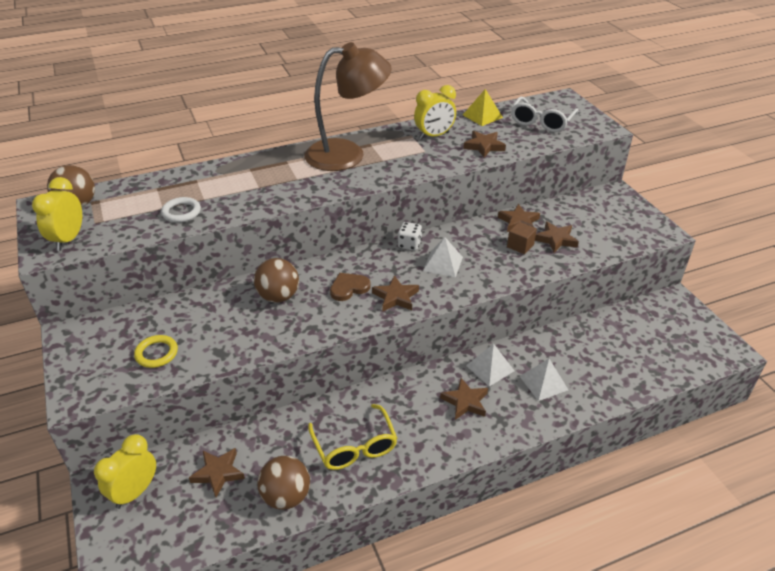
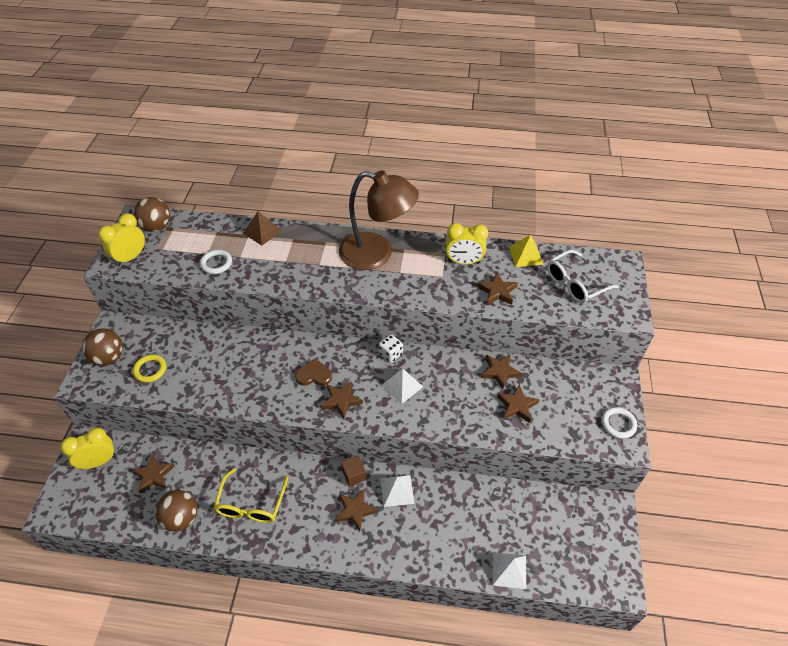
camera: 30 degrees right, 10 degrees up
(209, 173) = (262, 232): none -> brown pyramid
(278, 296) = (260, 359): brown ball -> brown ball (109, 357)
(520, 246) = (480, 397): brown cube -> brown cube (354, 475)
(543, 383) = (428, 527): white pyramid -> white pyramid (509, 570)
(645, 221) = (618, 424): none -> white ring

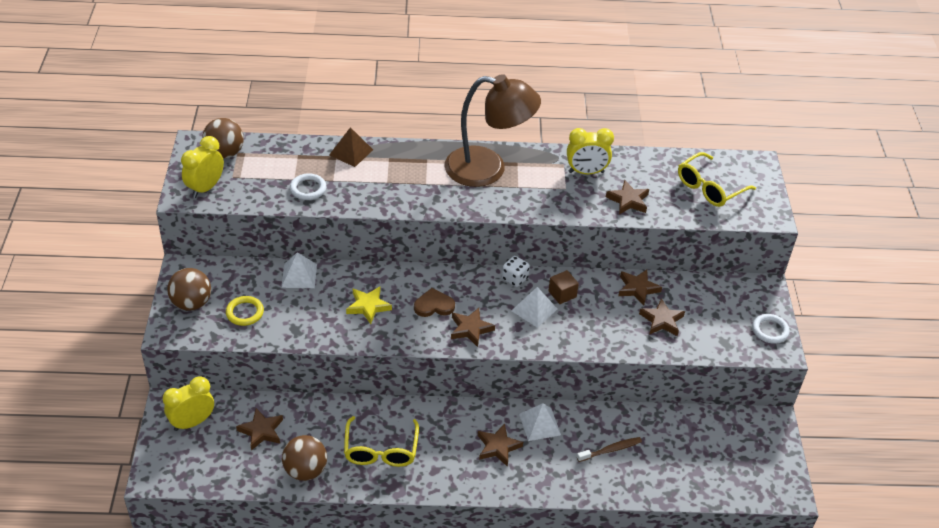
camera: 10 degrees left, 5 degrees down
(257, 371) = (368, 306): none -> yellow star
(354, 475) = (489, 413): brown cube -> brown cube (562, 294)
(457, 523) = (610, 450): none -> brown toothbrush
(509, 570) = (673, 488): white pyramid -> white pyramid (299, 275)
(526, 255) = (652, 162): yellow pyramid -> none
(575, 284) = (709, 188): white glasses -> yellow glasses

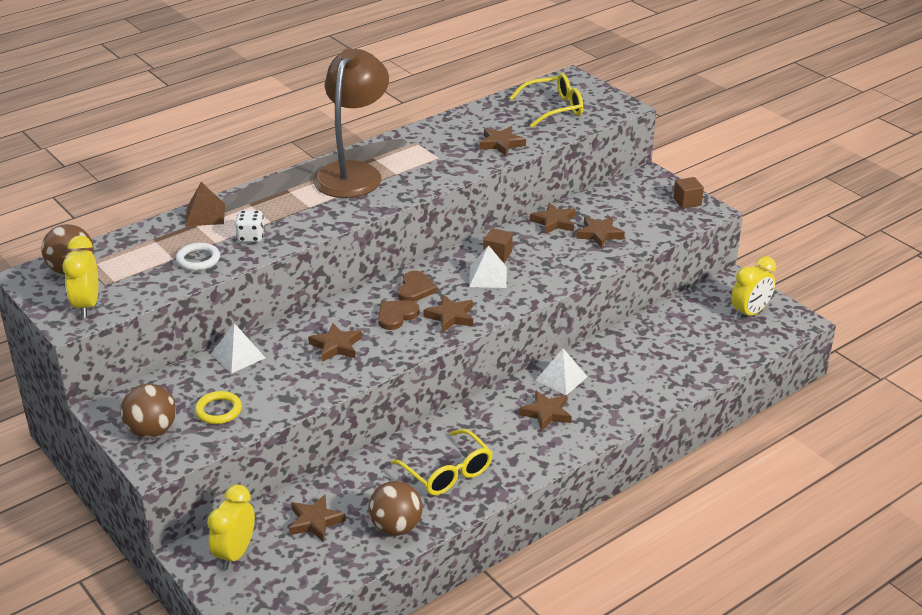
camera: 35 degrees left, 10 degrees down
(368, 306) = (336, 346): yellow star -> brown star
(470, 290) = (415, 289): none -> brown heart
(488, 169) = (353, 173): brown lamp -> brown lamp turned 45 degrees counterclockwise
(514, 279) = (444, 263): white dice -> white dice (251, 237)
(586, 172) = (441, 139): yellow clock -> yellow clock (750, 313)
(610, 450) = (639, 365): brown toothbrush -> none
(709, 188) = (554, 108): yellow glasses -> yellow glasses turned 120 degrees counterclockwise
(770, 330) = (687, 202): white ring -> brown cube

